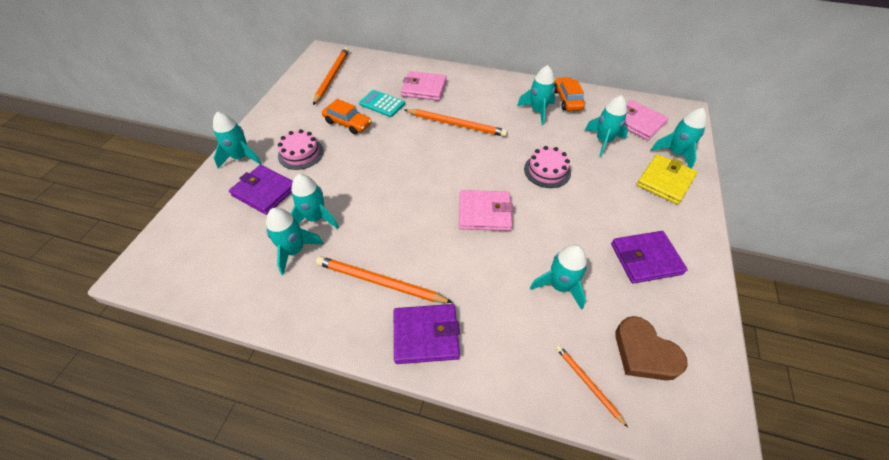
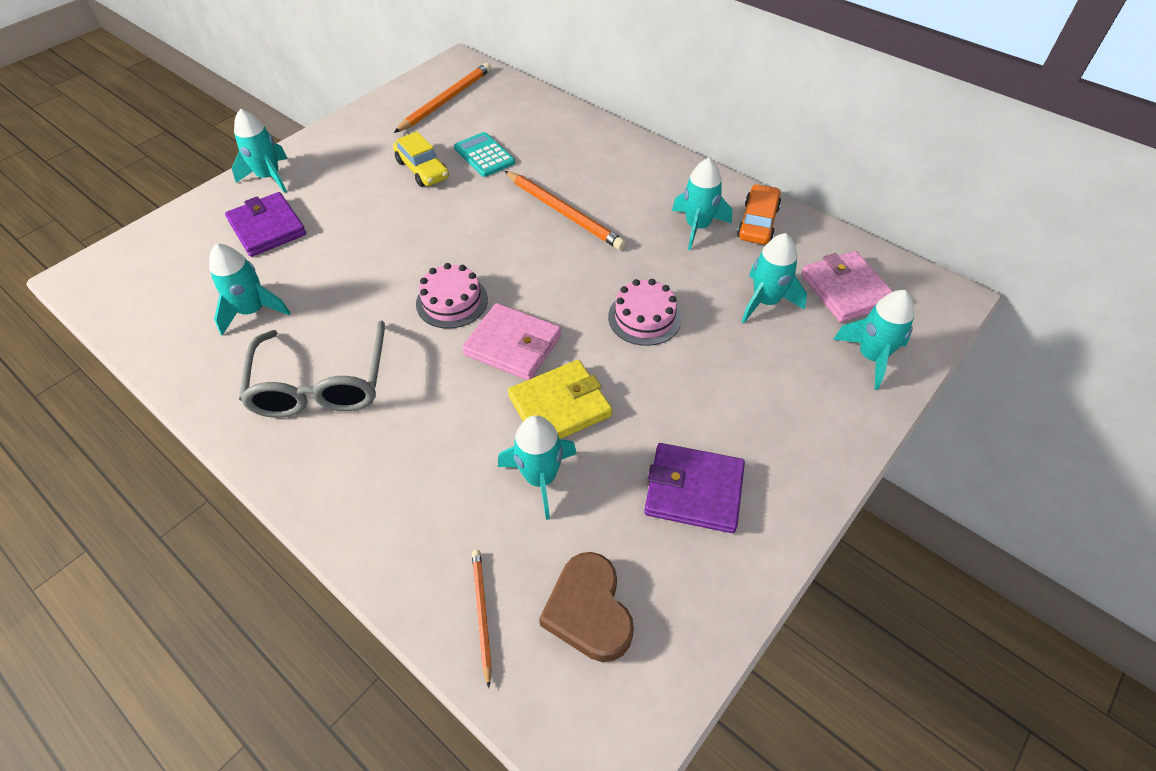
camera: 25 degrees right, 0 degrees up
(301, 153) = (339, 193): pink cake -> pink cake (452, 301)
(316, 218) = (302, 280): turquoise rocket -> none
(347, 123) = (422, 169): orange car -> yellow car
(380, 282) = (321, 385): orange pencil -> grey glasses
(424, 88) = (556, 149): pink wallet -> none
(426, 335) = (329, 469): purple wallet -> none
(665, 181) = (818, 392): yellow wallet -> yellow wallet (560, 406)

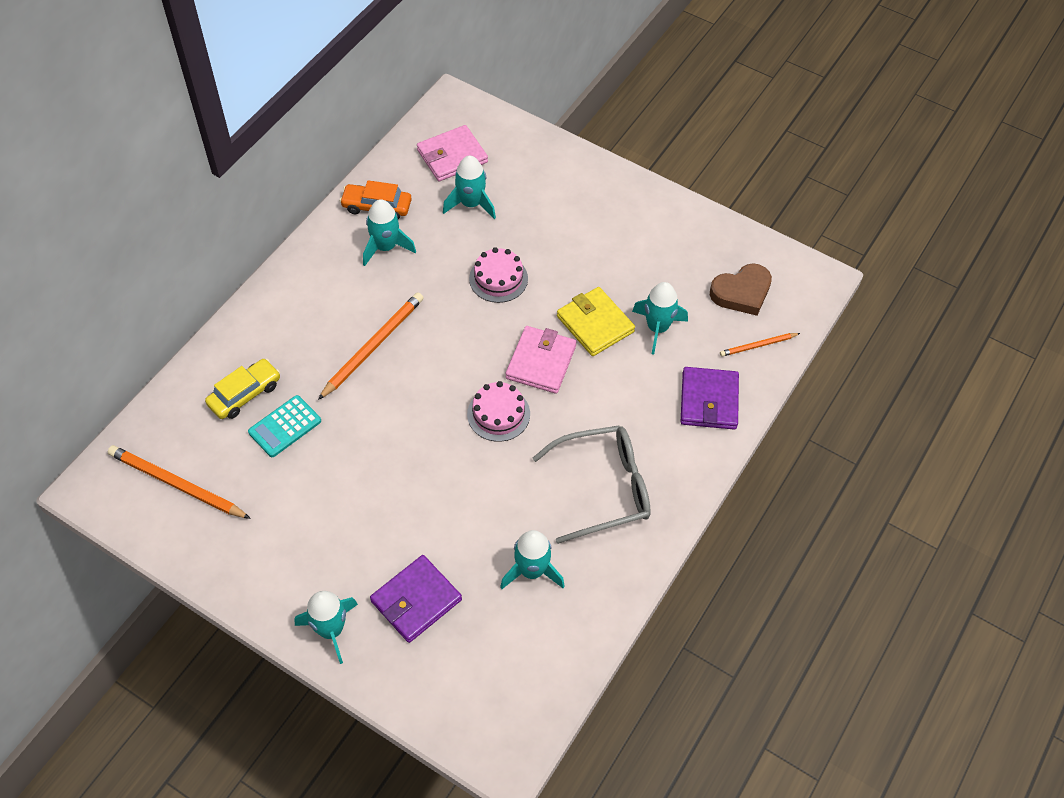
camera: 100 degrees left, 5 degrees up
(422, 169) = (311, 479): yellow car -> yellow car (245, 394)
(693, 490) = (648, 244): purple wallet -> purple wallet (709, 401)
(871, 357) = (518, 148): turquoise rocket -> none

